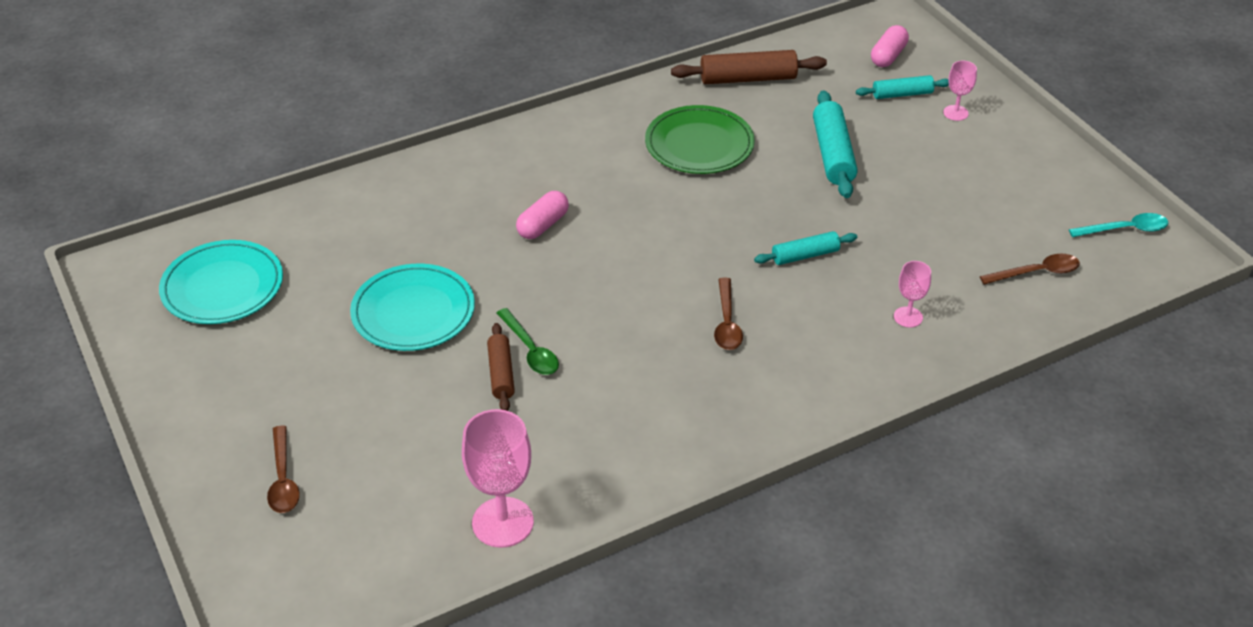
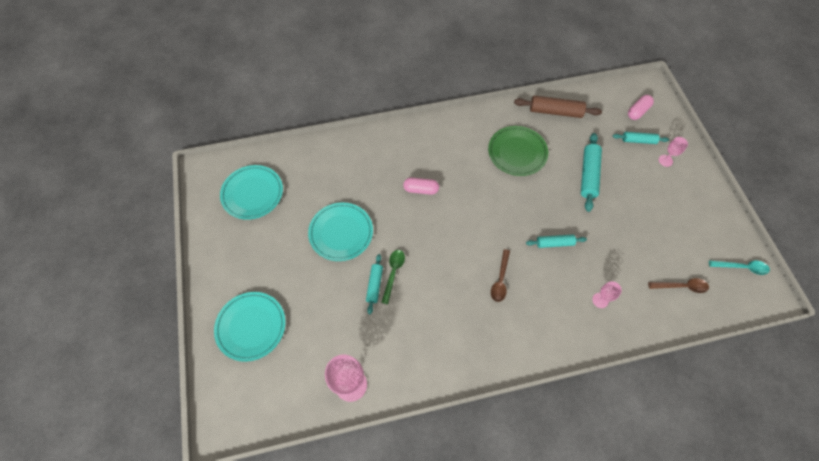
camera: 15 degrees right, 20 degrees up
(283, 479) = (251, 326): brown spoon -> turquoise plate
(501, 373) = (375, 285): brown rolling pin -> turquoise rolling pin
(530, 350) = (393, 273): green spoon -> green spoon turned 150 degrees counterclockwise
(543, 225) = (421, 189): pink capsule -> pink capsule turned 45 degrees clockwise

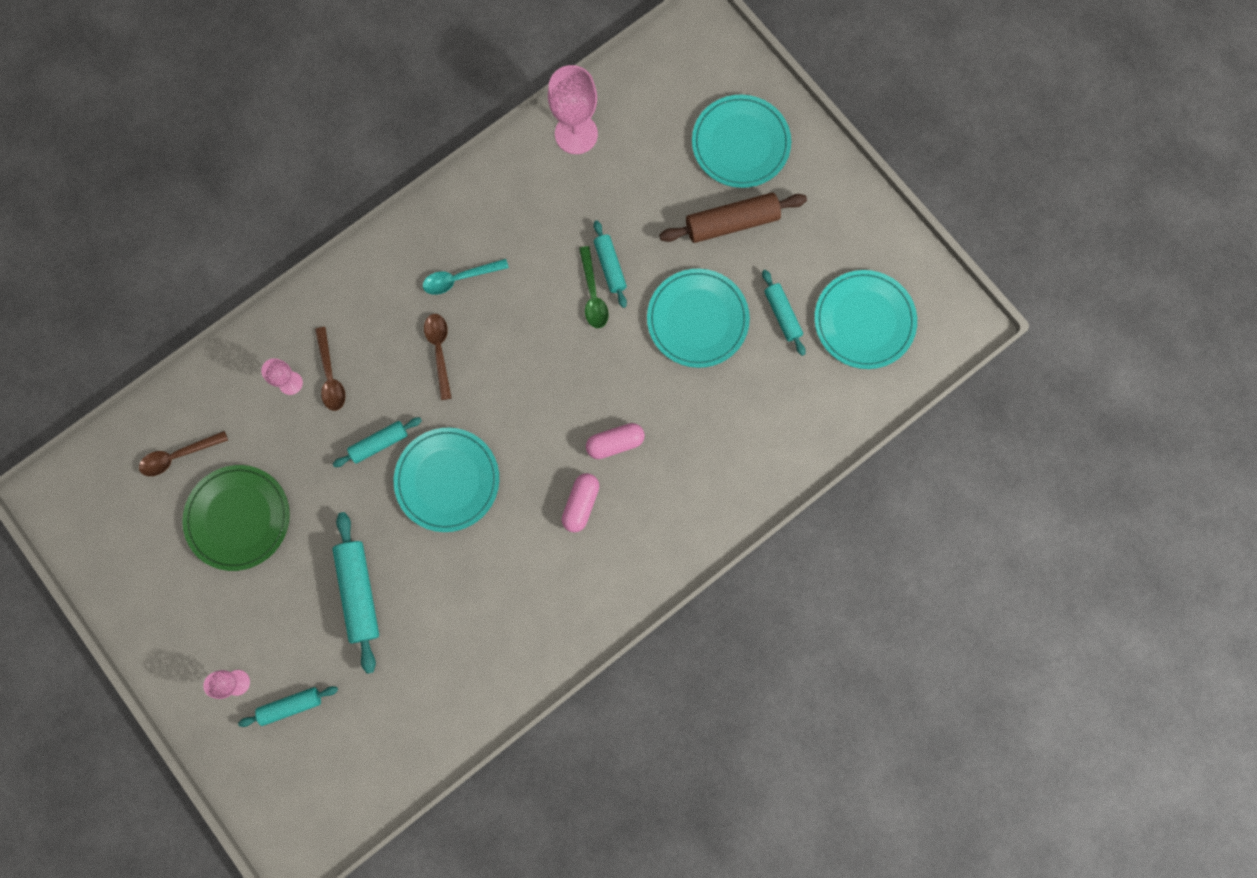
camera: 155 degrees right, 15 degrees up
(293, 215) = (782, 315): none -> turquoise rolling pin
(517, 152) = (489, 584): green plate -> green plate (238, 518)
(521, 208) = (447, 480): none -> turquoise plate
(555, 112) = (452, 705): brown rolling pin -> brown rolling pin (731, 222)
(573, 294) = (330, 376): none -> brown spoon
(637, 111) = (305, 775): pink capsule -> pink capsule (581, 504)
(741, 267) = (92, 527): turquoise spoon -> turquoise spoon (459, 278)

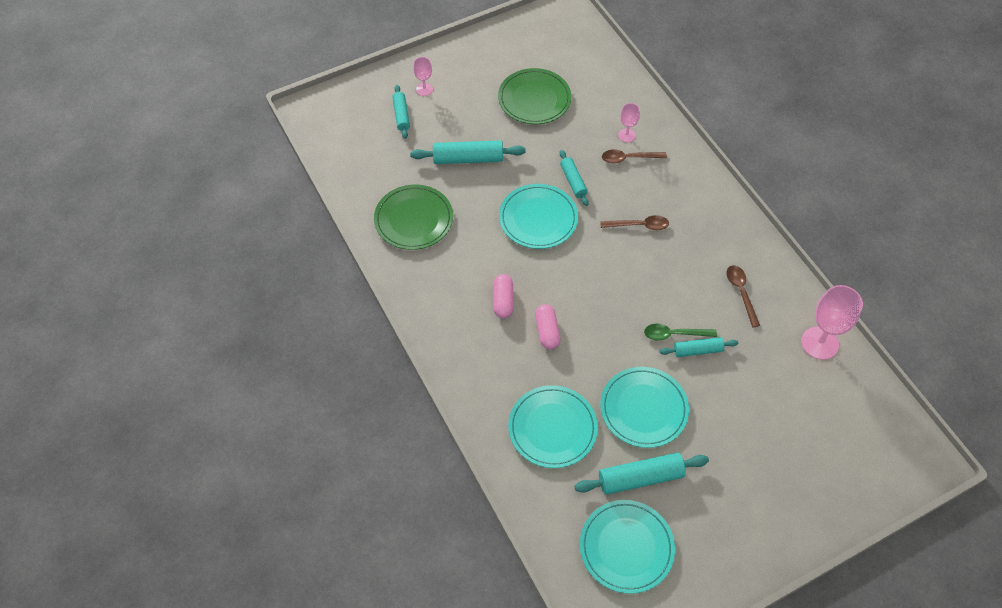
camera: 100 degrees right, 20 degrees down
(178, 456) = (583, 72): brown spoon -> brown spoon (741, 293)
(459, 278) = (696, 245): turquoise spoon -> none
(473, 646) = (413, 219): none -> green plate
(581, 504) = (503, 301): pink capsule -> pink capsule turned 60 degrees clockwise
(731, 222) = (730, 451): brown rolling pin -> none
(740, 144) = (807, 473): turquoise plate -> turquoise plate (552, 428)
(782, 315) = (640, 478): turquoise rolling pin -> turquoise rolling pin, size x1.62

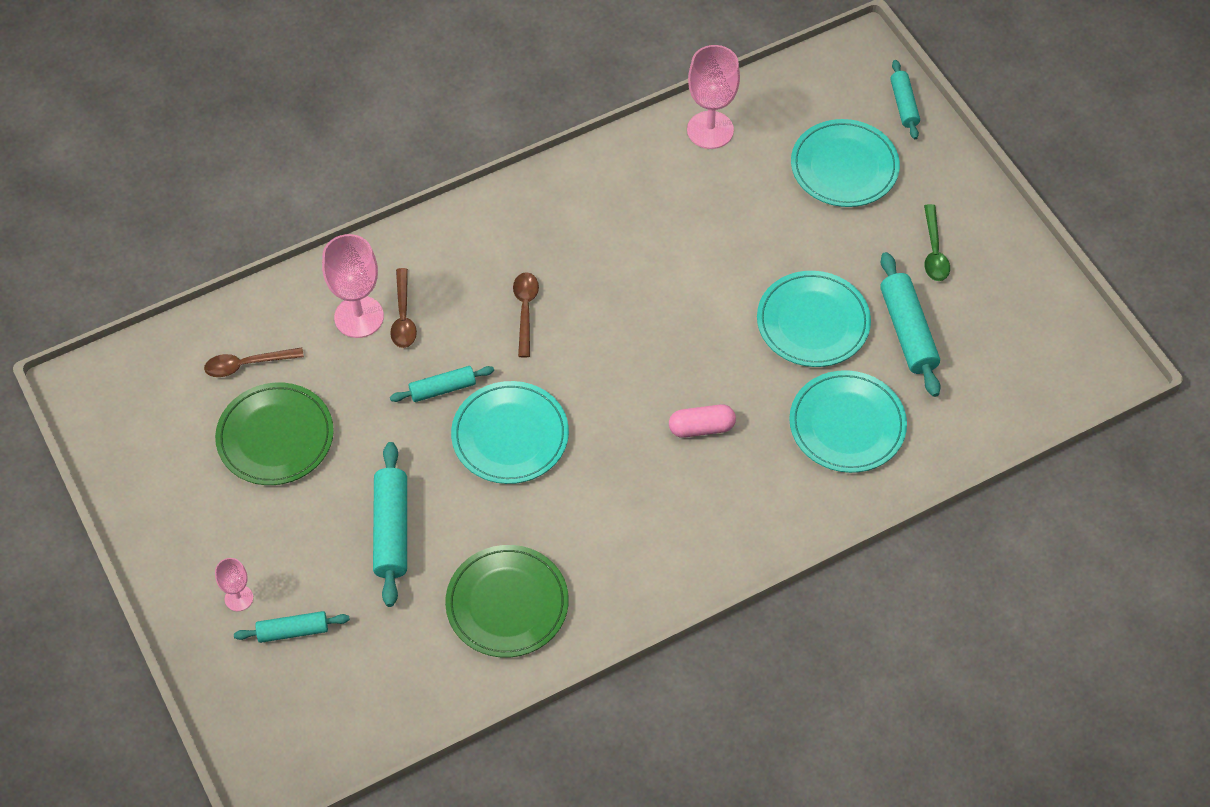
camera: 90 degrees left, 0 degrees up
(503, 301) = (653, 481): pink capsule -> none
(626, 135) = (359, 317): pink goblet -> pink goblet, size x1.87
(626, 547) = (998, 351): turquoise plate -> turquoise plate (844, 167)
(674, 334) = (702, 282): green spoon -> green spoon (934, 251)
(697, 350) = (725, 258): turquoise rolling pin -> turquoise rolling pin (903, 105)
(741, 293) = (636, 203): brown spoon -> brown spoon (247, 364)

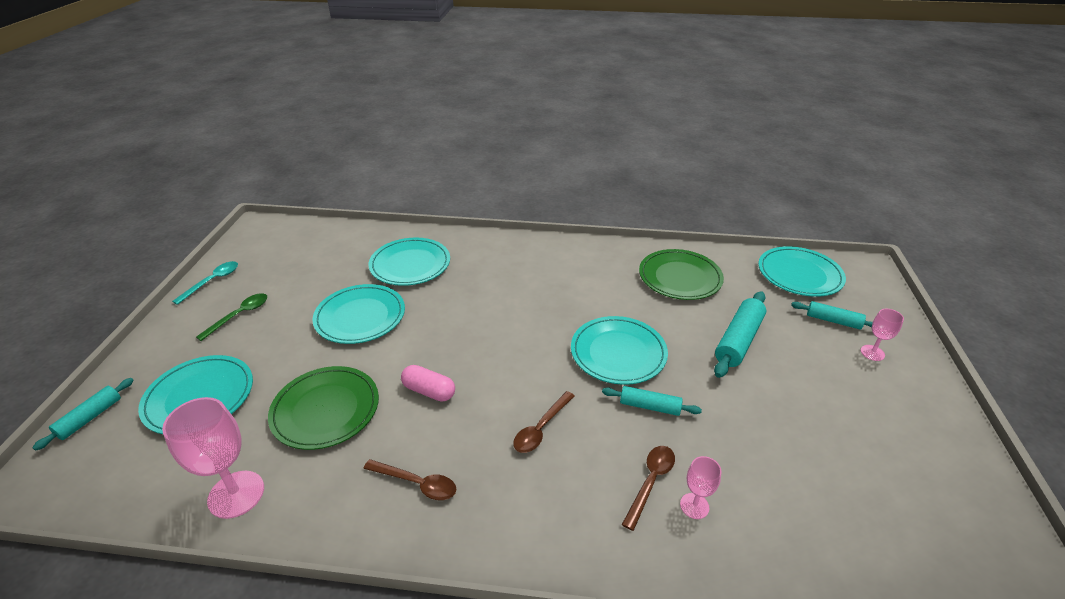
camera: 145 degrees left, 20 degrees down
(247, 364) = (830, 521): brown spoon -> brown spoon (417, 483)
(275, 437) = (815, 442): green plate -> green plate (326, 410)
(356, 706) = (799, 274): none -> turquoise plate
(359, 317) = (694, 506): pink goblet -> pink goblet, size x0.53
(701, 428) = (490, 300): pink capsule -> pink capsule (429, 391)
(907, 331) = (318, 286): turquoise rolling pin -> none
(1027, 268) = (212, 281): none -> turquoise spoon

